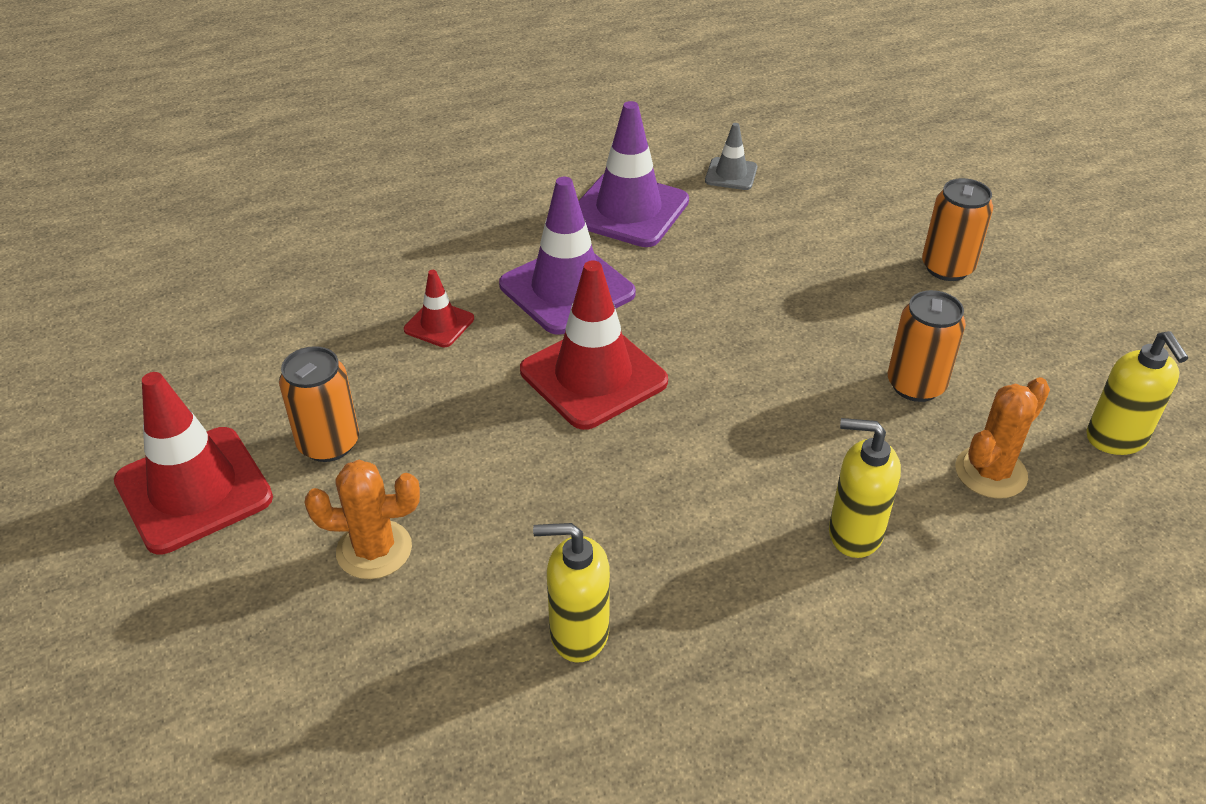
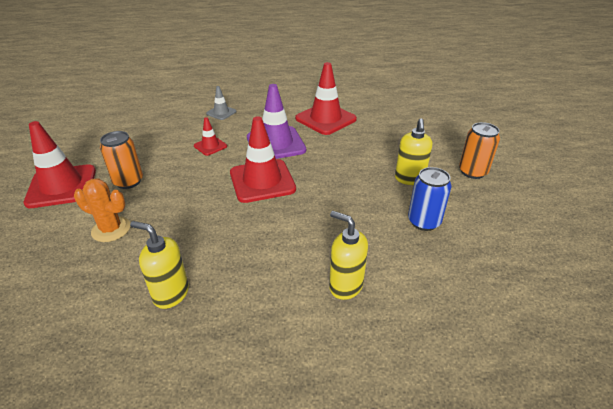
camera: 20 degrees right, 5 degrees down
(628, 210) = (325, 119): purple traffic cone -> red traffic cone
(731, 174) = (383, 113): grey traffic cone -> grey traffic cone (221, 112)
(915, 385) = (424, 222): orange can -> blue can
(990, 472) = (443, 275): orange cactus -> none
(1116, 439) = (531, 277): yellow soap dispenser -> yellow soap dispenser (409, 179)

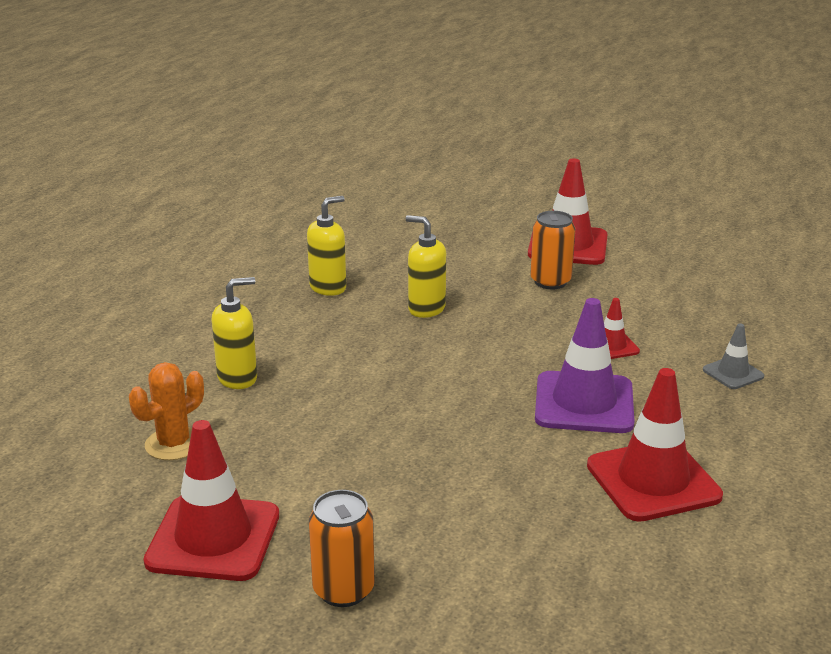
camera: 115 degrees right, 10 degrees down
(111, 229) = (457, 267): orange cactus -> orange cactus (174, 444)
(262, 181) = (482, 370): red traffic cone -> red traffic cone (213, 538)
(409, 179) = (383, 503): yellow soap dispenser -> yellow soap dispenser (426, 309)
(424, 222) = (277, 474): blue can -> none

